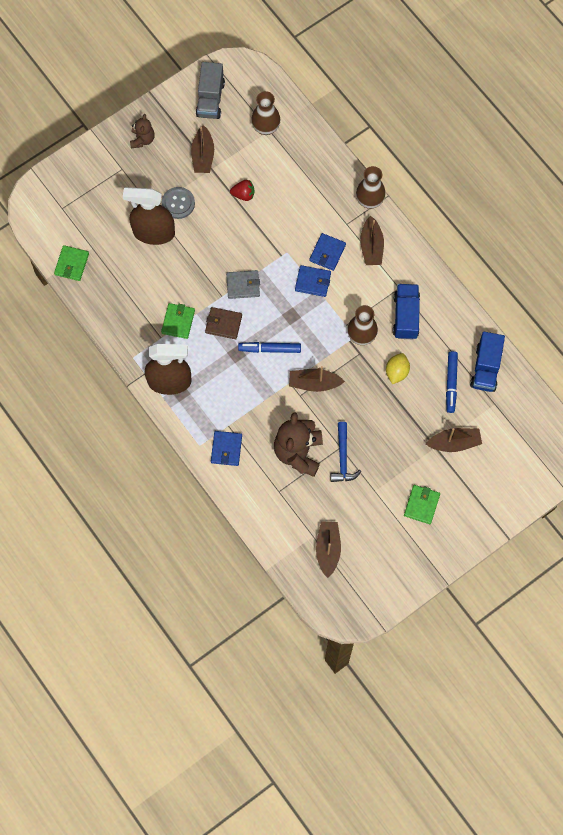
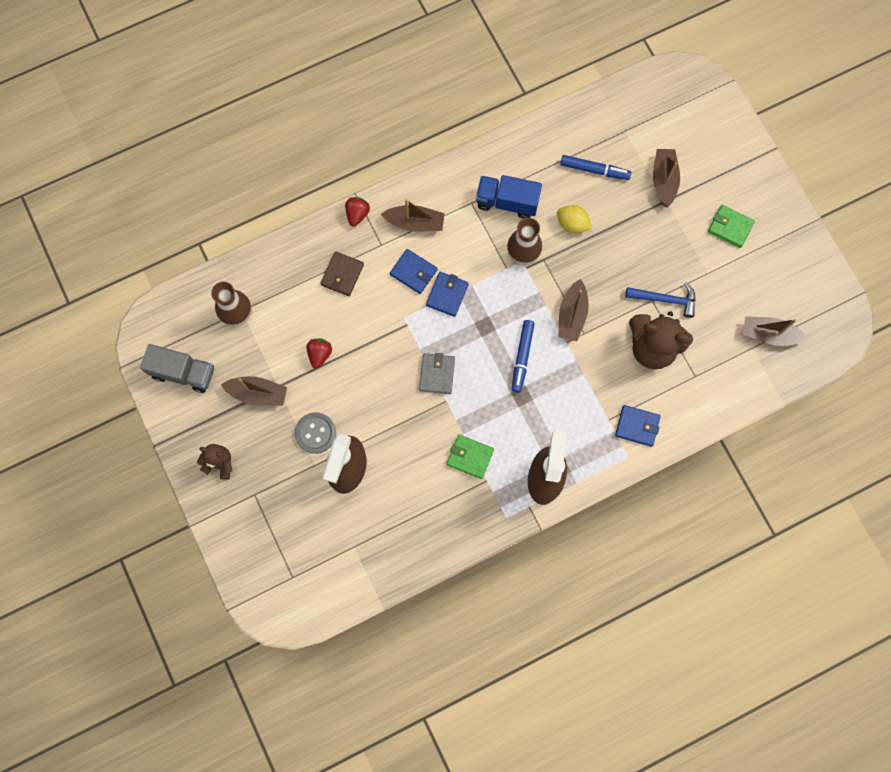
camera: 80 degrees left, 5 degrees up
(71, 264) = (371, 575): green wallet -> none
(223, 324) = (482, 404): brown wallet -> brown wallet (342, 275)
(369, 201) = (357, 214): brown vase -> red strawberry
(486, 368) = (582, 131): blue truck -> none

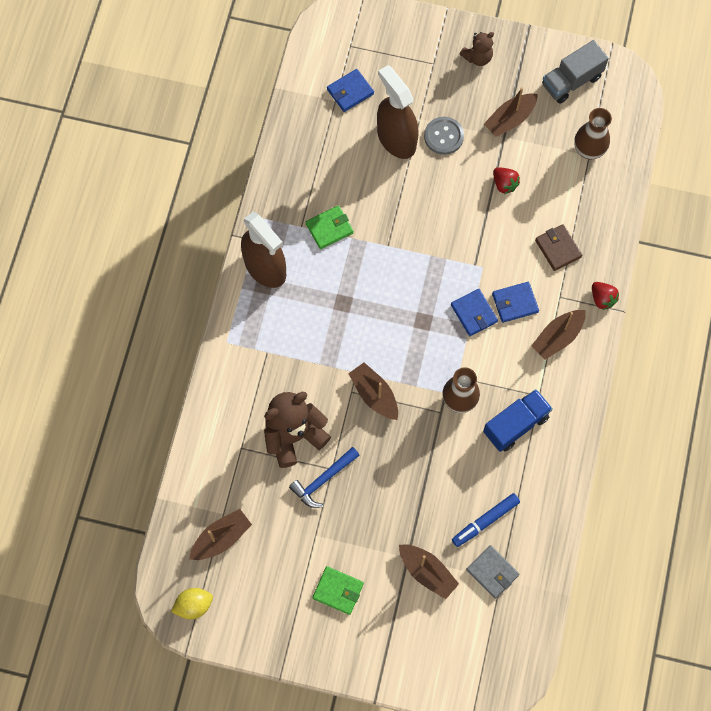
camera: 130 degrees right, 5 degrees down
(437, 374) = (414, 255): grey wallet -> grey wallet (492, 572)
(522, 357) = (373, 329): blue marker -> none
(572, 224) = (452, 461): yellow lemon -> yellow lemon (194, 605)
(637, 426) = (243, 368): blue wallet -> blue wallet (350, 92)
(730, 227) = (338, 591): green wallet -> green wallet turned 45 degrees clockwise

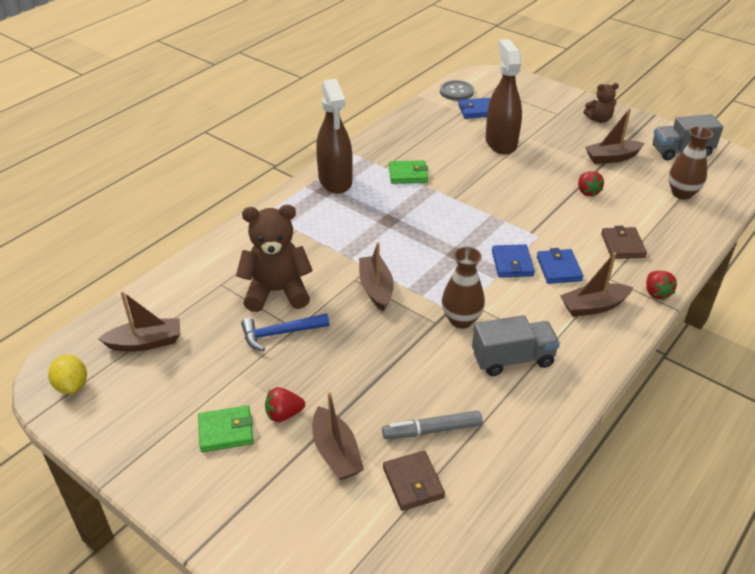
camera: 25 degrees right, 30 degrees down
(194, 605) = (72, 386): yellow lemon -> yellow lemon turned 60 degrees clockwise
(338, 591) = (226, 431): green wallet -> green wallet turned 60 degrees counterclockwise
(371, 556) = (284, 414): none -> red strawberry
(443, 136) = (544, 152): grey button -> grey button (456, 92)
(485, 521) = (432, 430): blue marker -> grey marker
(492, 572) = (413, 483): grey wallet -> brown wallet
(515, 303) = (559, 269): blue wallet -> blue wallet turned 75 degrees clockwise
(515, 424) = (512, 359): blue truck -> grey truck

